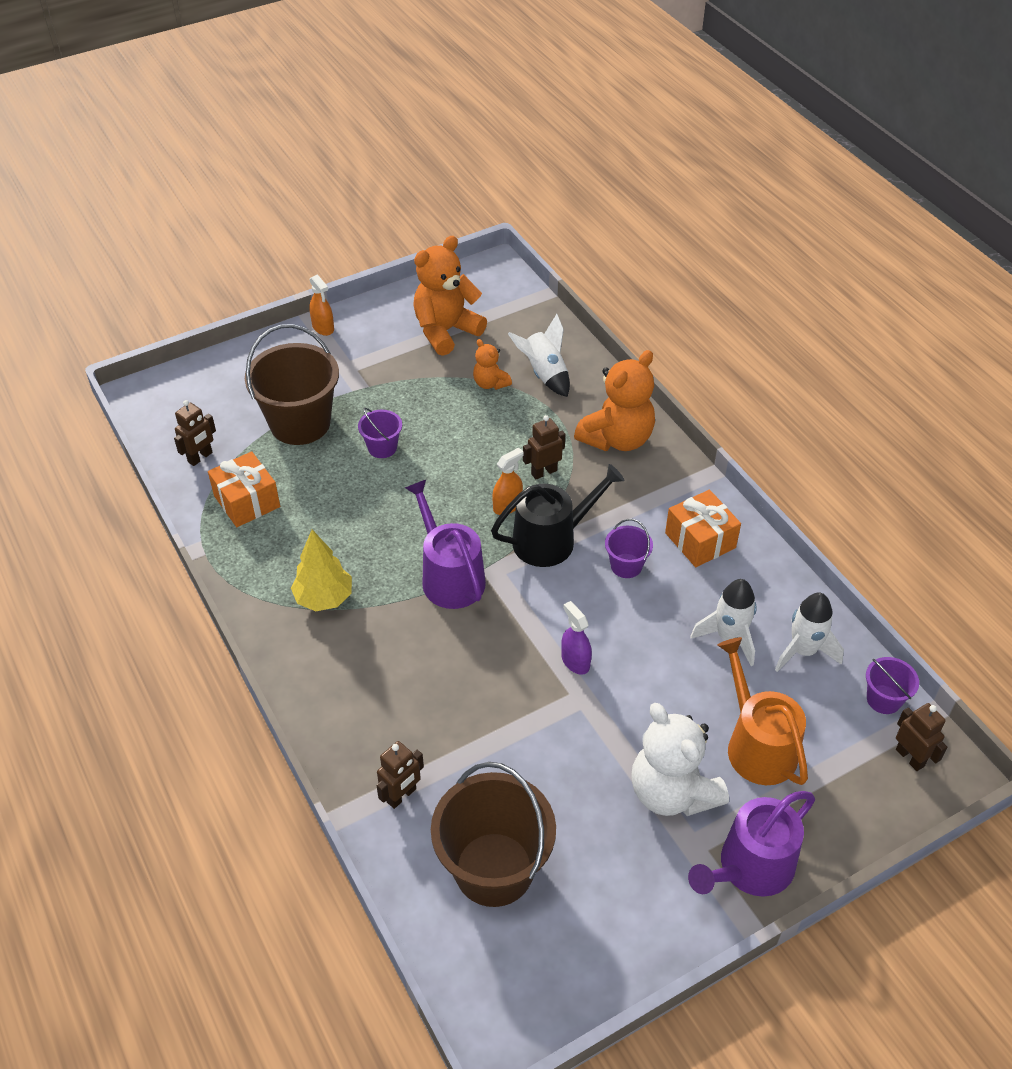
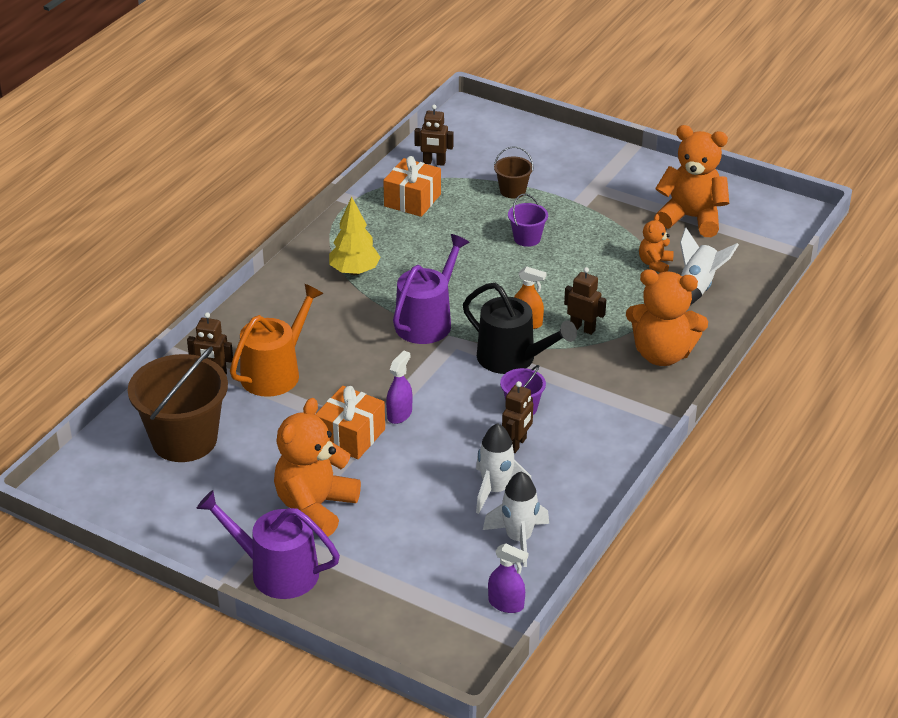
camera: 60 degrees right, 10 degrees down
(300, 423) = (512, 191): brown bucket -> brown bucket, size x0.47
(323, 328) = (626, 159): orange spray bottle -> none
(672, 792) = (315, 507): white teddy bear -> orange teddy bear
(700, 540) = (589, 440): orange gift -> orange gift (351, 436)
(757, 745) = (396, 541): orange watering can -> orange watering can (275, 372)
(883, 699) = (506, 604): purple bucket -> purple spray bottle
(910, 757) = (455, 637): brown robot -> brown robot (517, 444)

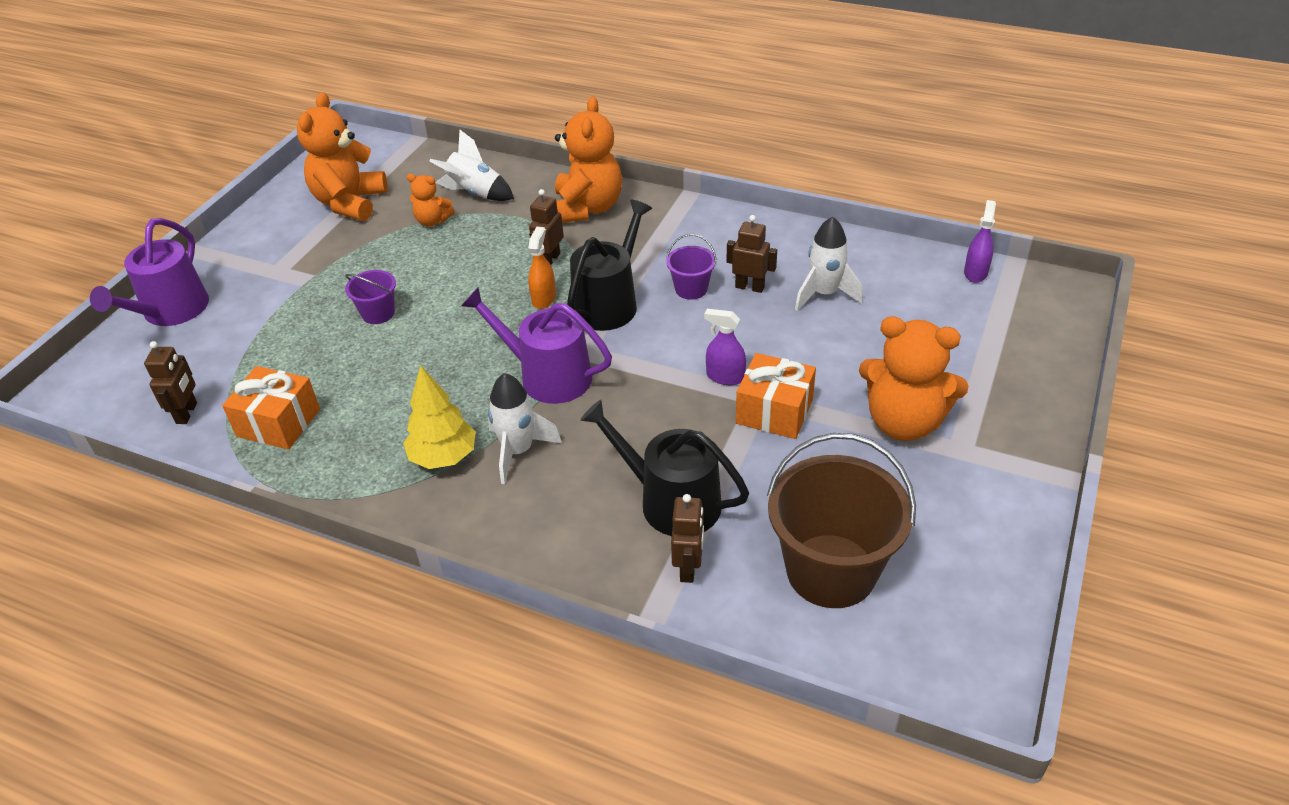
camera: 95 degrees left, 5 degrees up
(275, 372) = (671, 501): orange watering can -> black watering can
(276, 571) = (1018, 437): purple watering can -> purple watering can (171, 311)
(512, 191) = (272, 334): brown bucket -> none
(518, 539) = (887, 273): white rocket -> white rocket (518, 451)

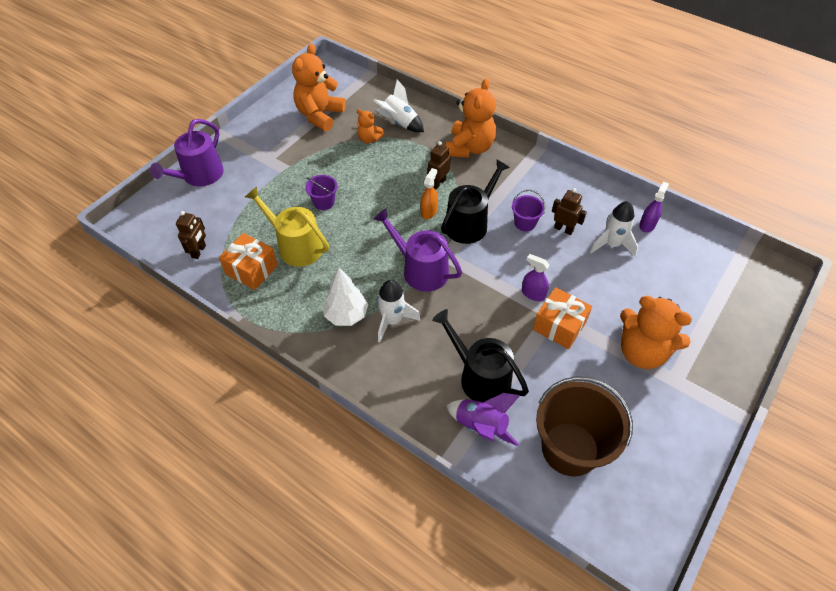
camera: 10 degrees right, 10 degrees up
(344, 379) = (296, 246): none -> yellow watering can
(444, 457) = (346, 315): yellow tree -> white tree
(688, 568) = (481, 426): brown robot -> purple rocket
(975, 273) = (718, 248): purple spray bottle -> purple spray bottle (647, 225)

